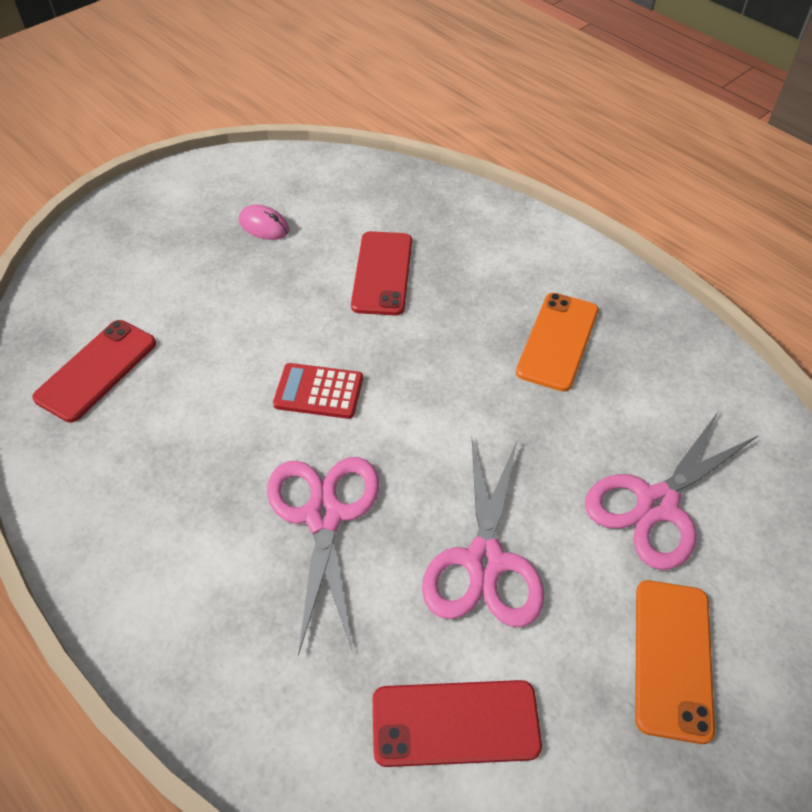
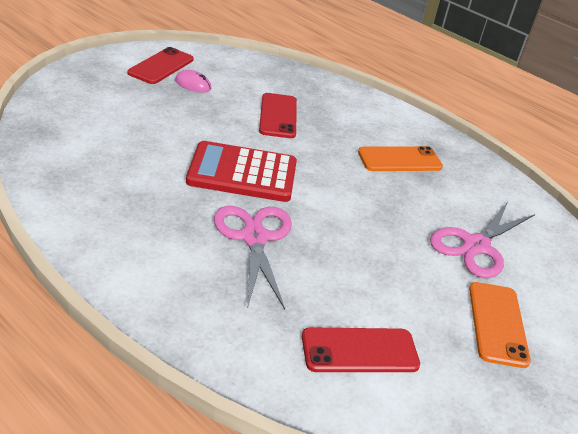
camera: 10 degrees left, 15 degrees down
(96, 370) = (81, 150): red phone -> red phone (161, 66)
(319, 392) = (242, 173): red calculator -> red calculator, size x1.82
(485, 561) = (367, 268): pink scissors -> none
(557, 341) = (400, 160): orange phone -> orange phone turned 60 degrees clockwise

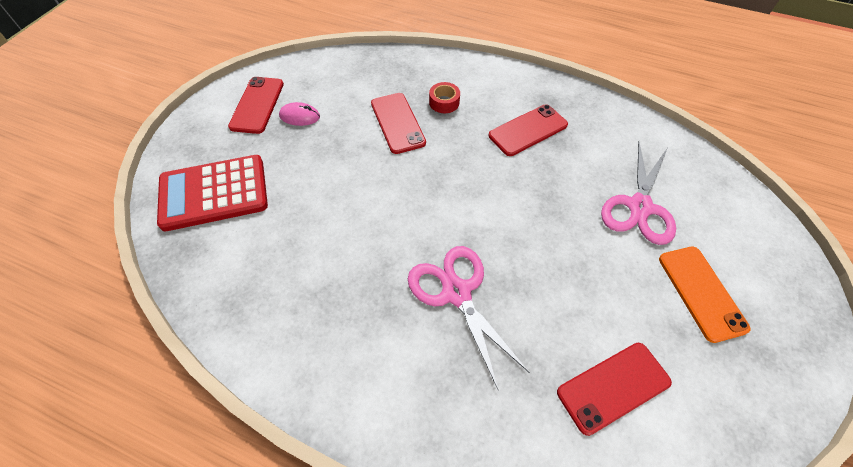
camera: 15 degrees left, 20 degrees up
(242, 173) = (404, 213): red calculator -> red calculator (214, 193)
(331, 117) = (444, 102): none -> red tape
(400, 160) = (528, 130): orange phone -> red phone

